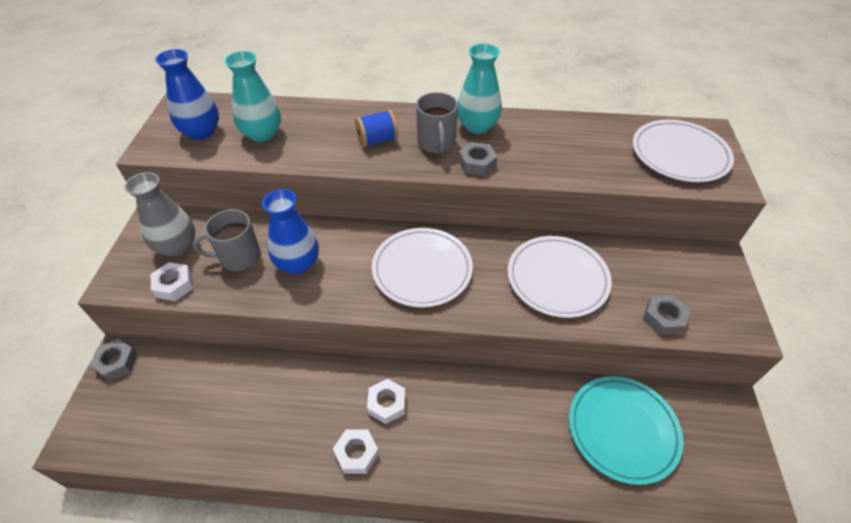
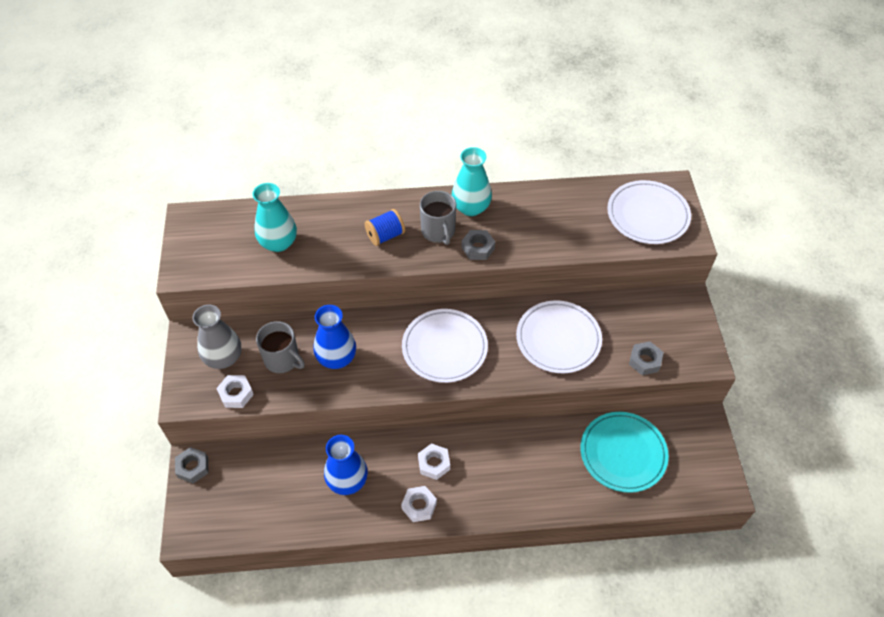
camera: 10 degrees left, 5 degrees up
(201, 132) = (221, 248): blue vase -> blue vase (347, 481)
(239, 257) = (283, 360): grey mug -> grey mug turned 120 degrees counterclockwise

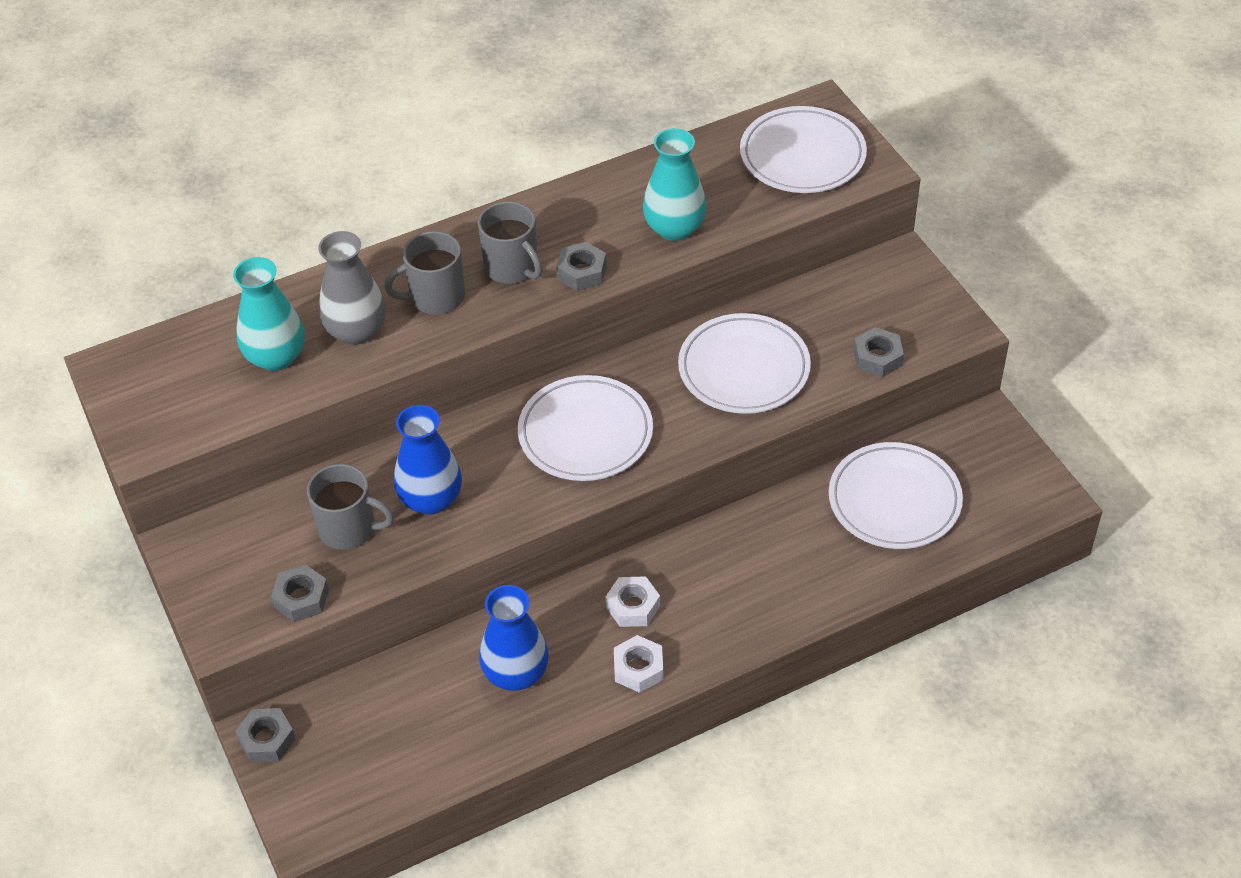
camera: 20 degrees left, 5 degrees down
(224, 358) = (255, 556): grey vase -> grey vase (356, 331)
(236, 394) = (301, 598): white nut -> grey nut
(385, 235) = (435, 297): blue spool -> grey mug
(471, 207) = (544, 221): turquoise vase -> turquoise vase (674, 228)
(623, 453) = (894, 500): turquoise plate -> white plate

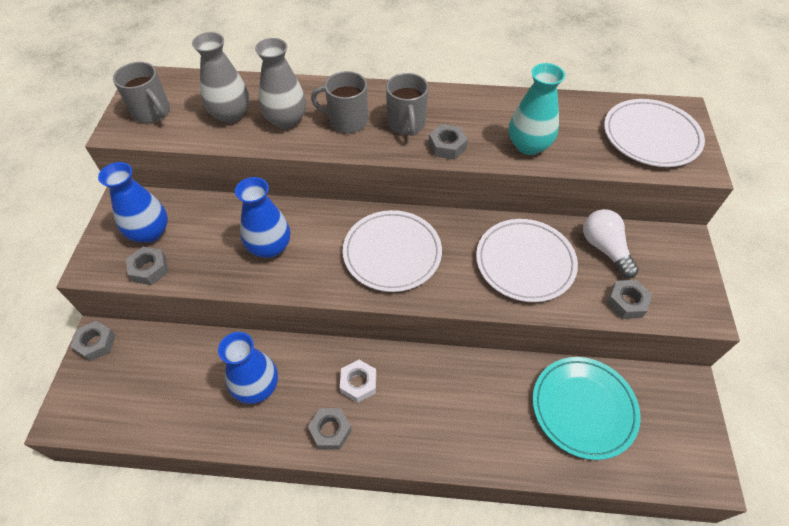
camera: 30 degrees right, 5 degrees up
(259, 560) = (150, 232): none -> blue vase
(276, 357) = (230, 114): turquoise vase -> grey vase
(349, 529) = (211, 240): grey mug -> grey mug (152, 112)
(638, 668) = (330, 431): white nut -> grey nut
(821, 311) = (604, 249): none -> white light bulb
(894, 500) = (583, 408): white plate -> turquoise plate

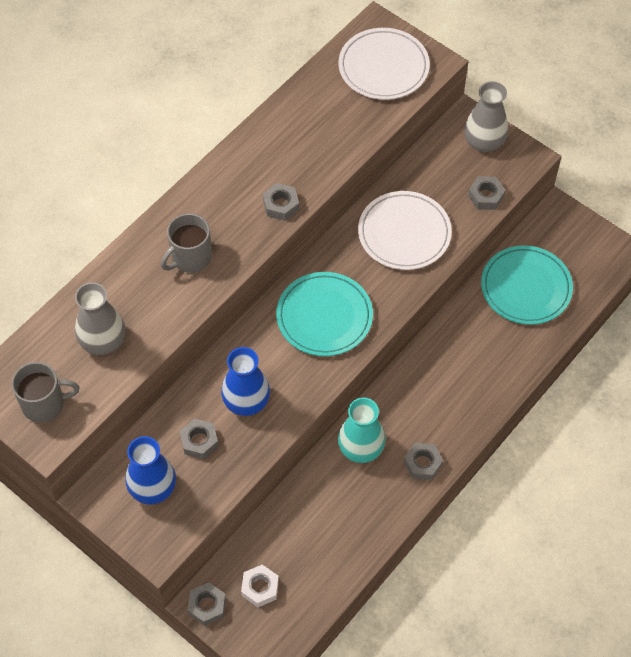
camera: 55 degrees left, 5 degrees up
(149, 269) = (197, 505): grey nut -> grey nut (199, 441)
(257, 386) = (346, 497): blue vase -> none
(286, 120) = (149, 302): grey vase -> grey vase (484, 142)
(358, 383) = (398, 422): white nut -> white nut (260, 588)
(392, 253) = (324, 317): white plate -> turquoise plate
(406, 124) = (231, 217): grey mug -> none
(528, 145) = (326, 151): turquoise vase -> turquoise vase (361, 448)
(604, 249) = (433, 173): white light bulb -> none

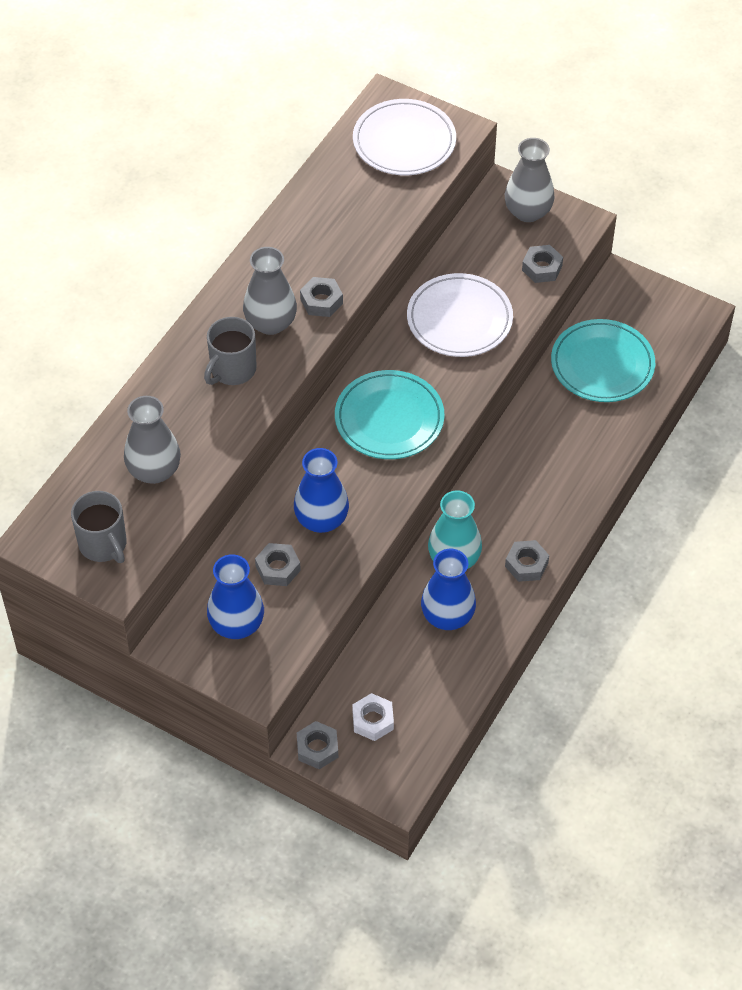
camera: 10 degrees left, 5 degrees down
(45, 404) = (103, 544): grey mug -> grey mug turned 75 degrees clockwise
(232, 219) = (270, 323): none -> grey vase
(344, 501) = (447, 616): none -> blue vase

